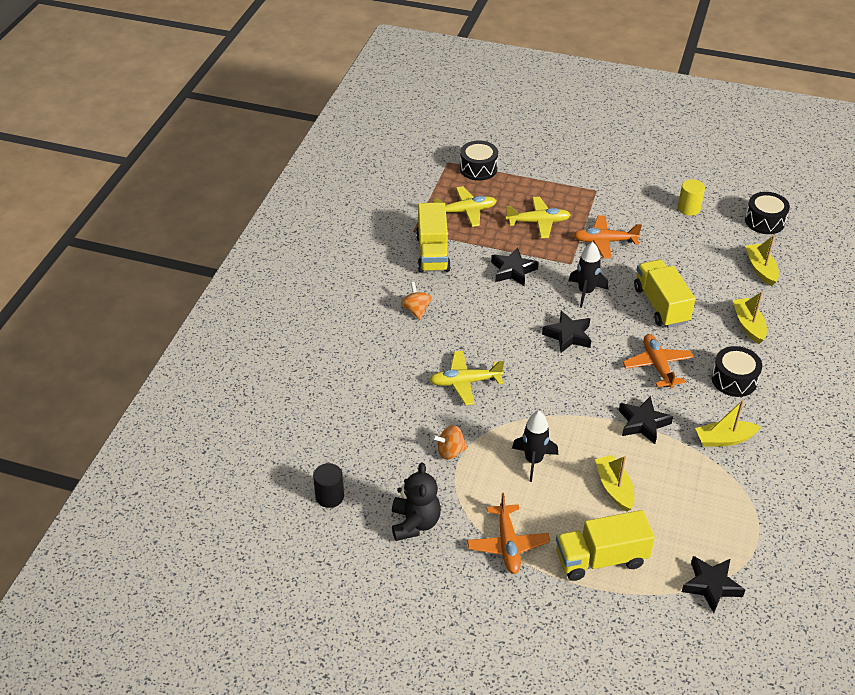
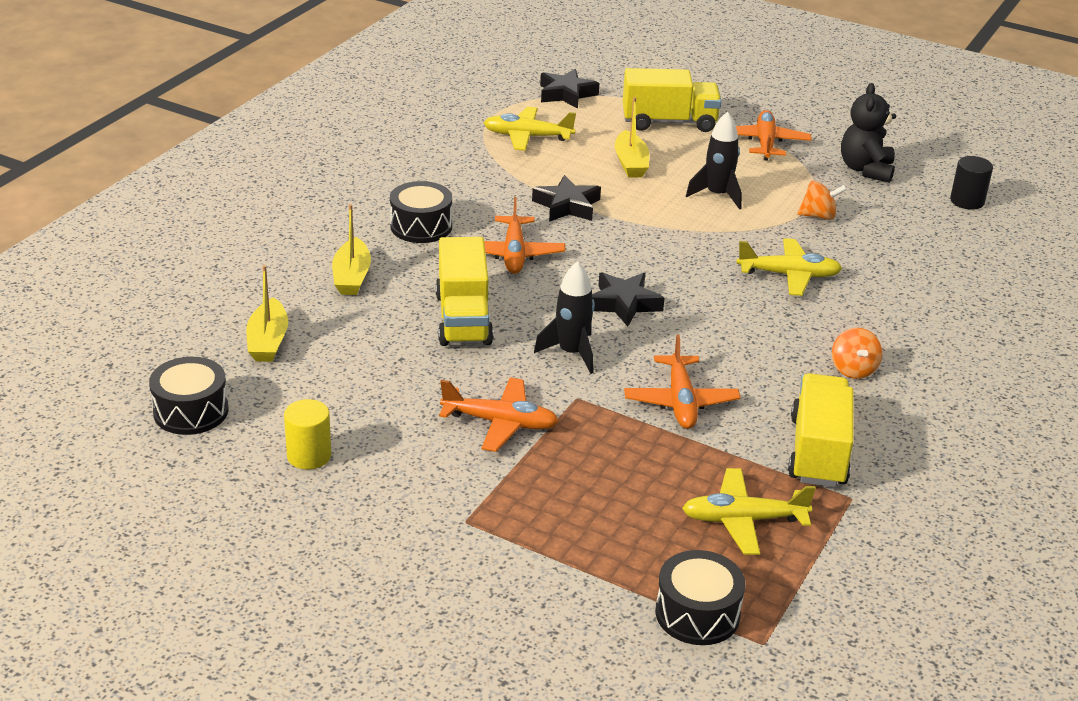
camera: 170 degrees left, 10 degrees down
(513, 270) = (680, 402): black star -> orange plane
(538, 222) = (607, 476): yellow plane -> yellow plane (527, 137)
(724, 439) = (476, 180): yellow boat -> none

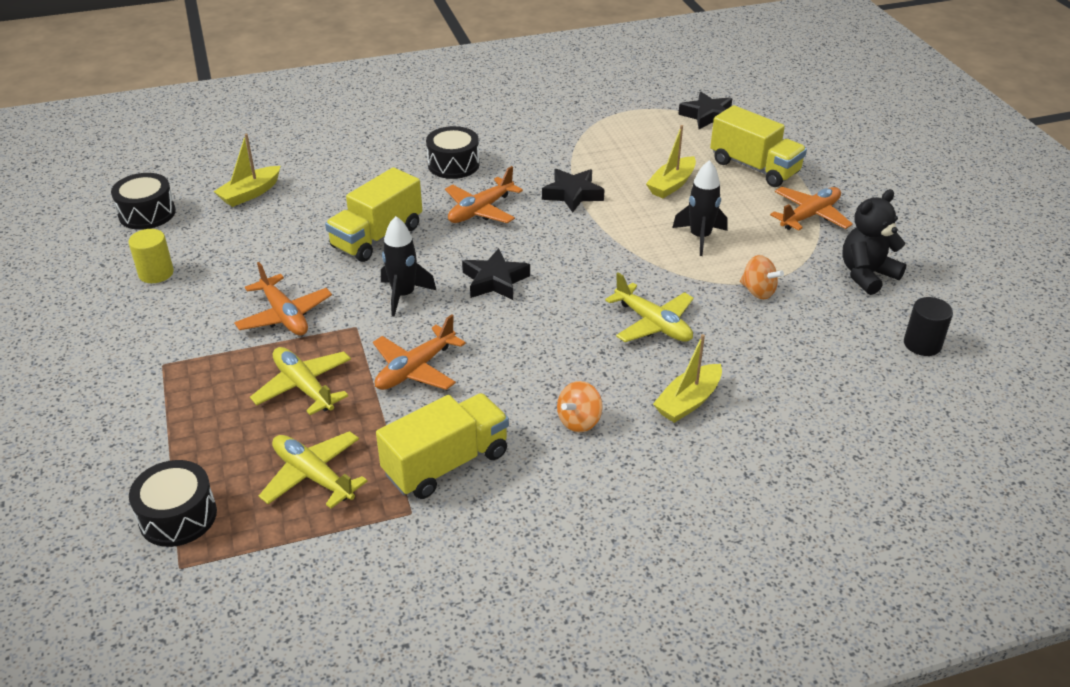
camera: 45 degrees right, 5 degrees up
(352, 277) = (359, 177): yellow boat -> yellow boat (688, 401)
(527, 137) = (626, 135): yellow plane -> yellow plane (304, 387)

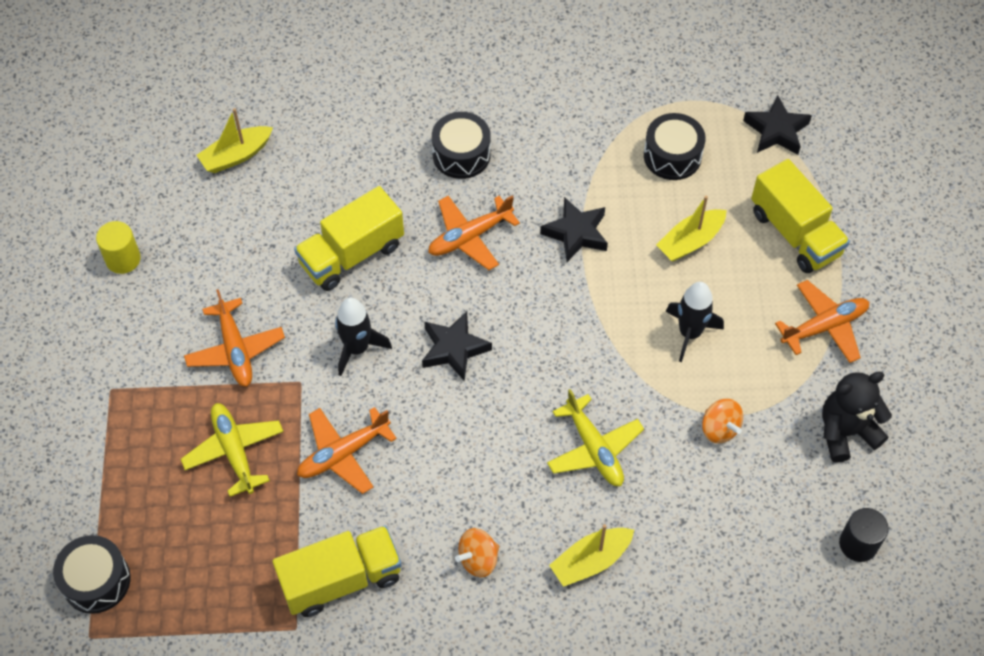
camera: 15 degrees right, 20 degrees up
(147, 213) = (127, 165): black drum -> black drum (672, 156)
(313, 476) = (220, 564): yellow plane -> none

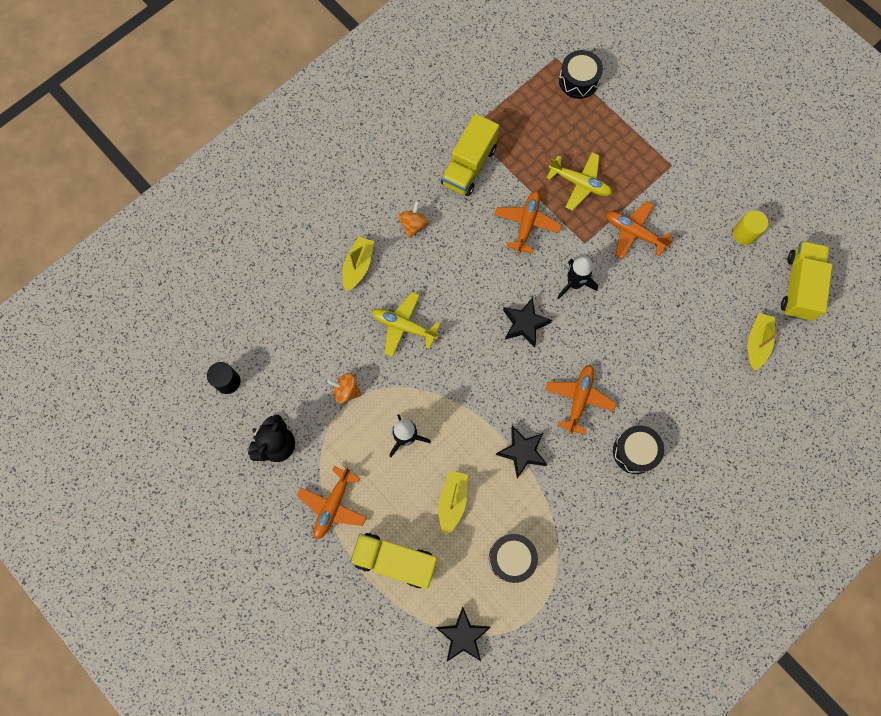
camera: 140 degrees right, 15 degrees up
(351, 254) = (631, 334): yellow truck -> yellow truck (799, 287)

